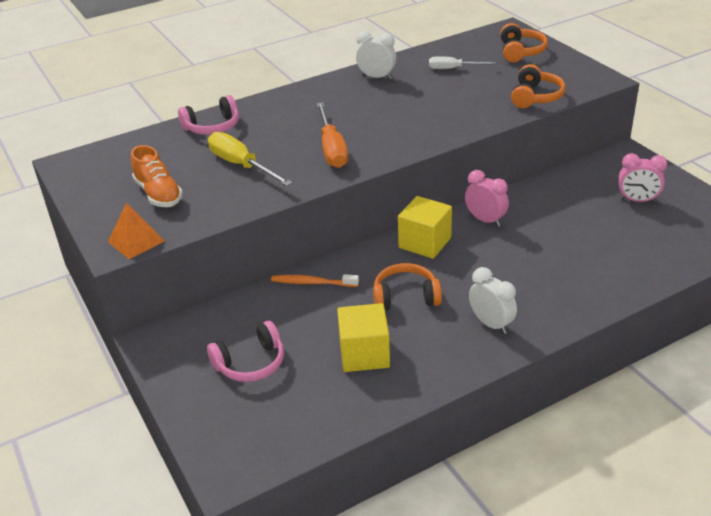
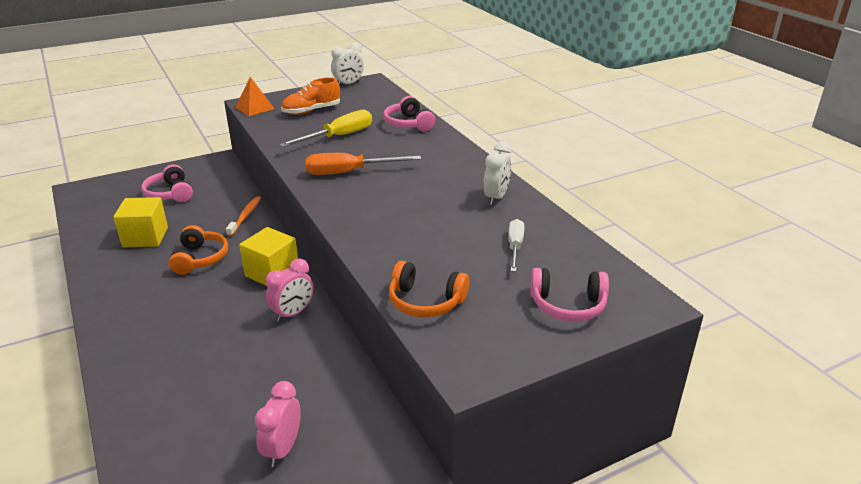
camera: 90 degrees right, 5 degrees down
(491, 324) = (135, 301): white clock -> white clock (348, 84)
(520, 52) = (568, 305): orange headphones -> pink headphones

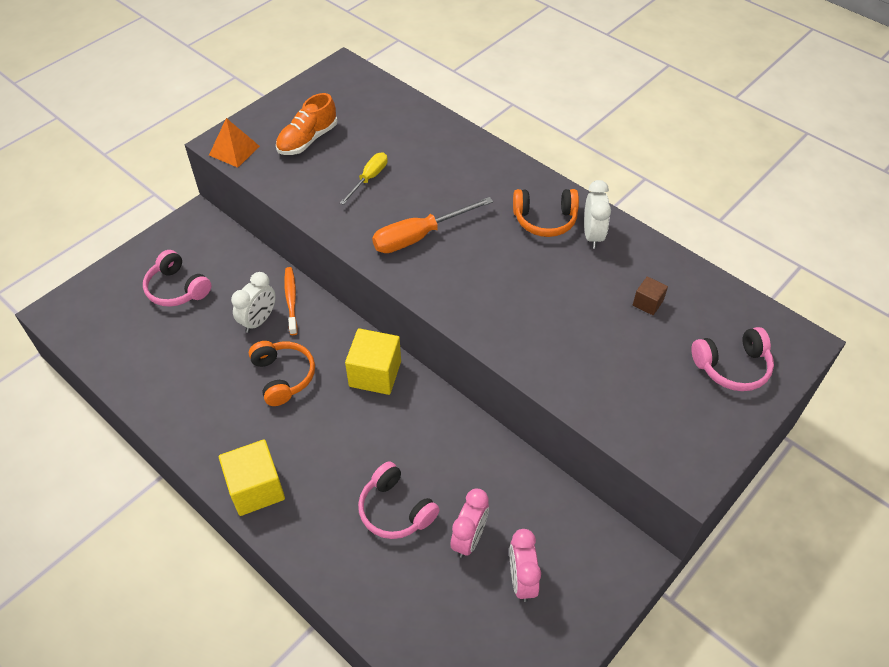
camera: 20 degrees left, 20 degrees up
(145, 237) = (198, 363): yellow cube -> yellow cube (256, 488)
(293, 313) = (431, 421): pink clock -> pink clock (469, 538)
(338, 136) = (369, 179): yellow screwdriver -> yellow screwdriver, size x0.63
(348, 84) = (319, 78): white clock -> white clock (259, 320)
(408, 124) = (434, 137): pink headphones -> pink headphones (395, 510)
(425, 301) = (606, 401): orange headphones -> orange headphones (545, 220)
(515, 247) = (647, 303): white screwdriver -> brown cube

